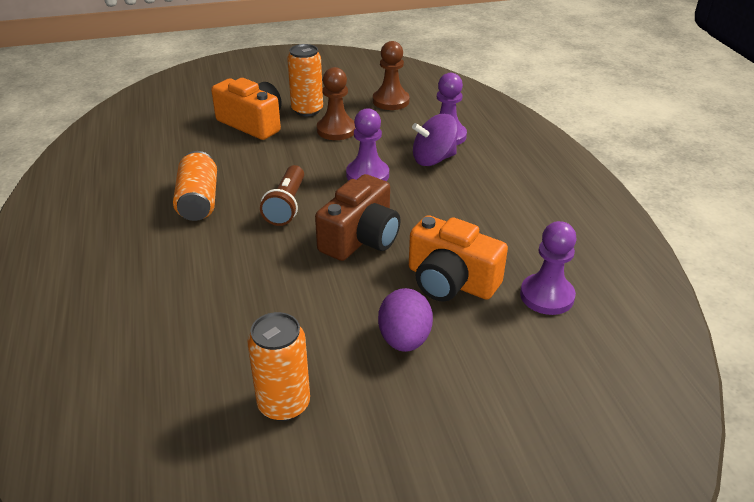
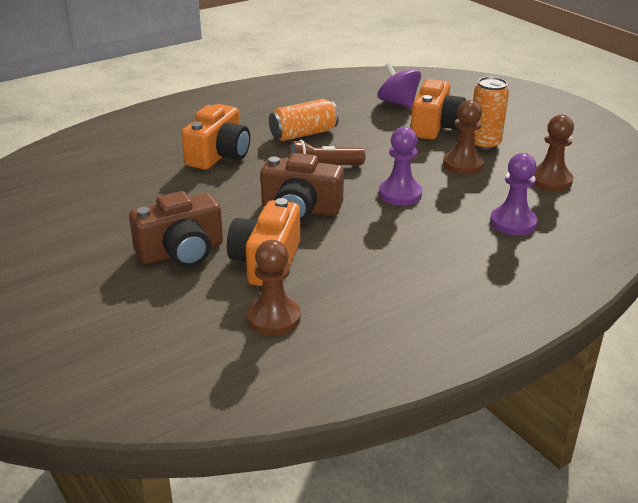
camera: 70 degrees right, 5 degrees down
(198, 272) = (219, 155): none -> orange camera
(284, 404) = (98, 217): orange can -> none
(404, 339) = (181, 252): purple egg -> brown camera
(433, 159) = (459, 223): purple spinning top -> purple spinning top (398, 103)
(547, 296) = (273, 318): purple pawn -> brown pawn

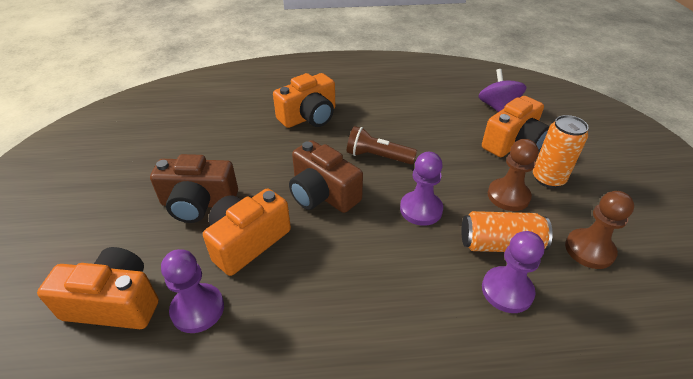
camera: 30 degrees right, 10 degrees up
(187, 342) = (115, 303): none -> orange camera
(273, 318) = (197, 309): brown pawn -> purple pawn
(303, 134) = (391, 116): orange can -> orange can (500, 244)

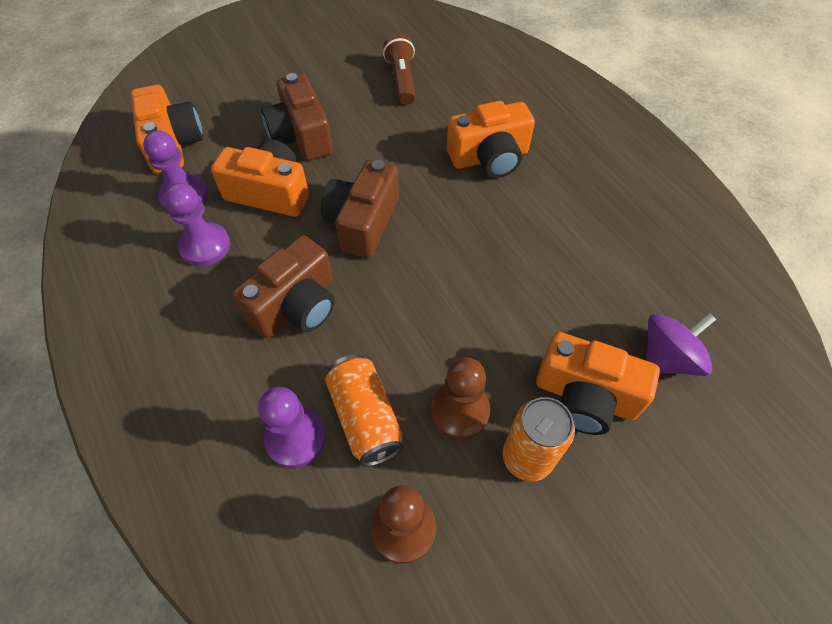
camera: 65 degrees right, 15 degrees up
(309, 117) = (489, 158): orange camera -> orange camera turned 45 degrees counterclockwise
(378, 157) = (455, 249): brown flashlight -> brown flashlight (401, 80)
(382, 257) = (296, 306): none -> brown camera
(421, 209) = (384, 320): purple pawn -> purple pawn (205, 246)

